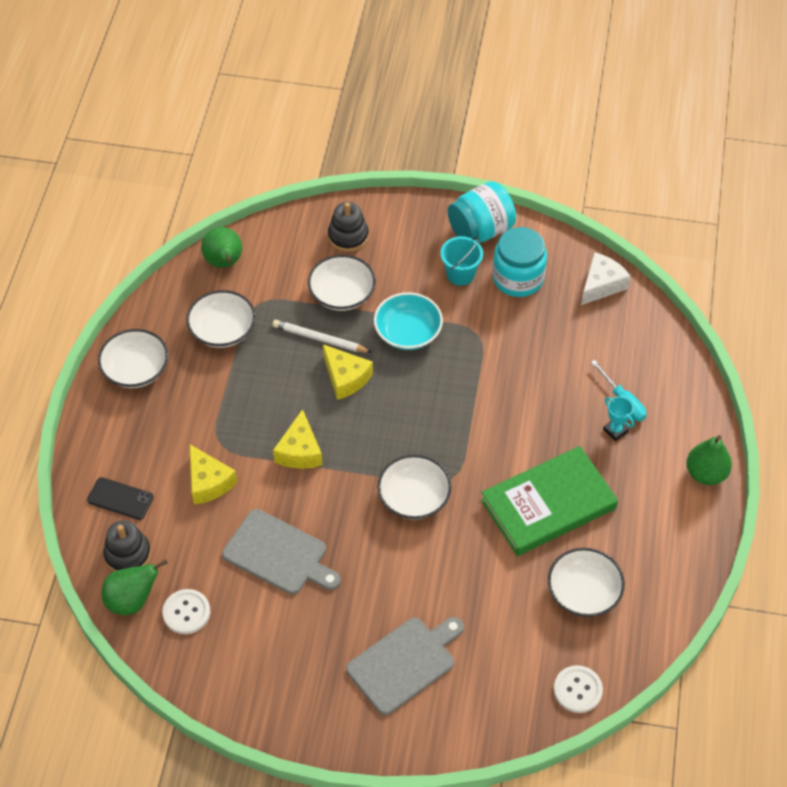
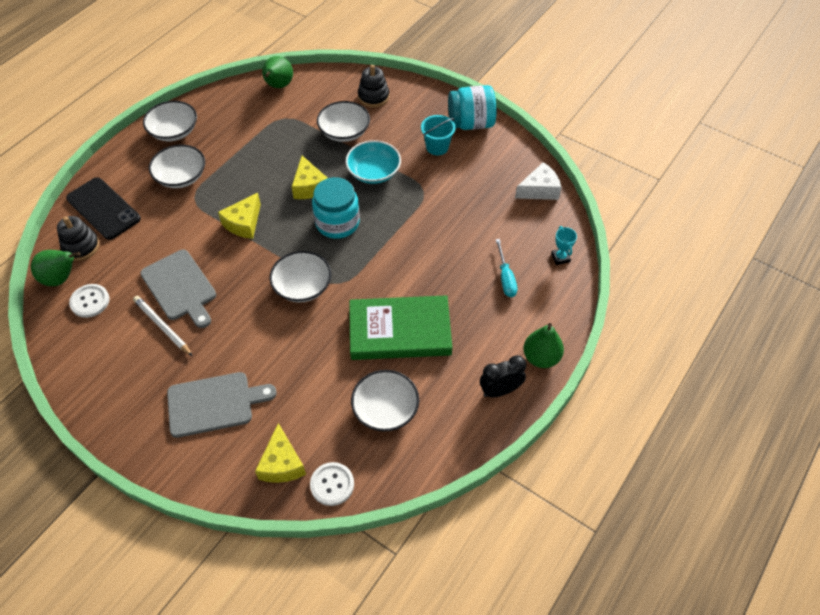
camera: 25 degrees right, 0 degrees up
(120, 499) = (103, 208): black phone -> black phone, size x1.65
(208, 482) = (168, 220): yellow cheese -> yellow cheese (282, 463)
(222, 330) = (247, 126): white bowl -> white bowl (181, 176)
(319, 339) = (309, 155): white pencil -> white pencil (162, 326)
(518, 278) = (478, 164): turquoise jar -> turquoise jar (337, 223)
(615, 430) = (486, 297): turquoise trophy -> turquoise trophy (560, 258)
(685, 525) = (500, 390): none -> black clock

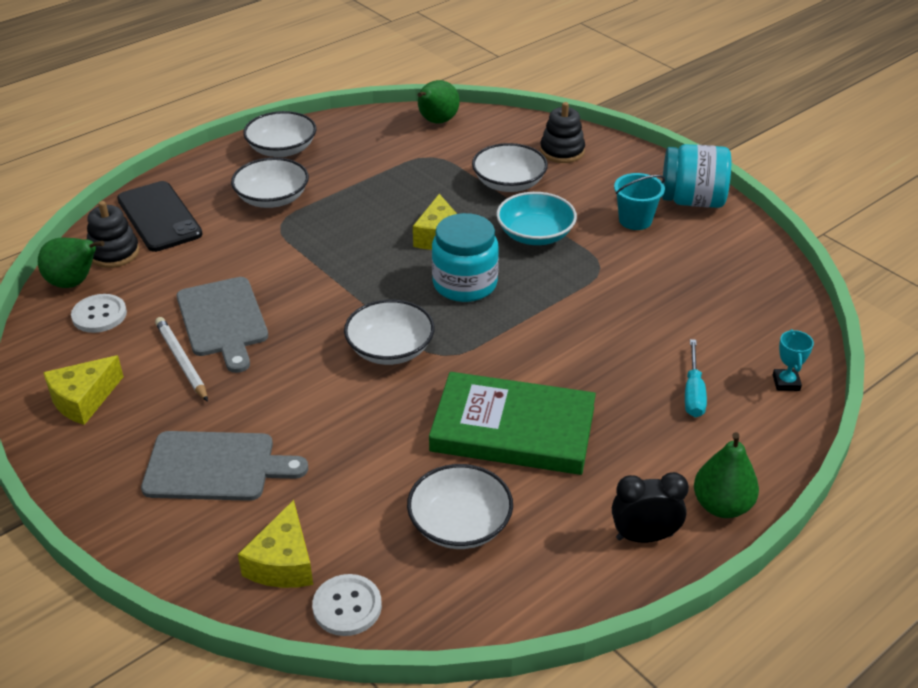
camera: 15 degrees right, 15 degrees down
(244, 223) = (335, 263): yellow cheese -> yellow cheese (83, 399)
(539, 190) = (774, 294): white cheese -> none

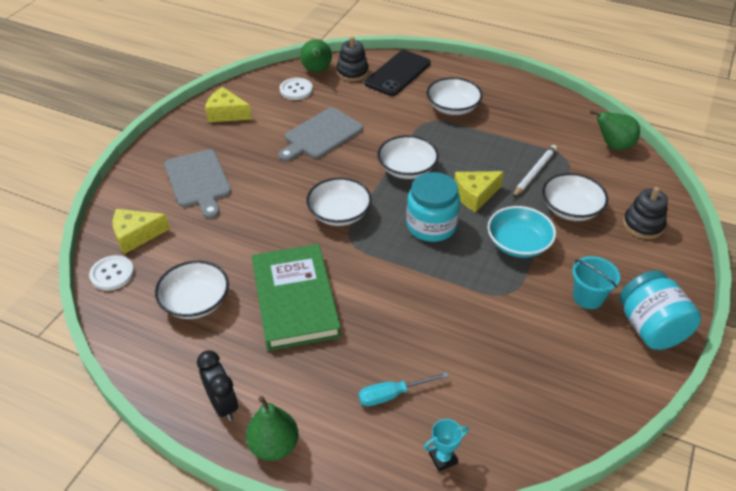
camera: 65 degrees right, 5 degrees up
(182, 361) = (276, 134): white pencil -> white pencil (535, 172)
(282, 149) = (509, 91): white bowl -> white bowl (407, 169)

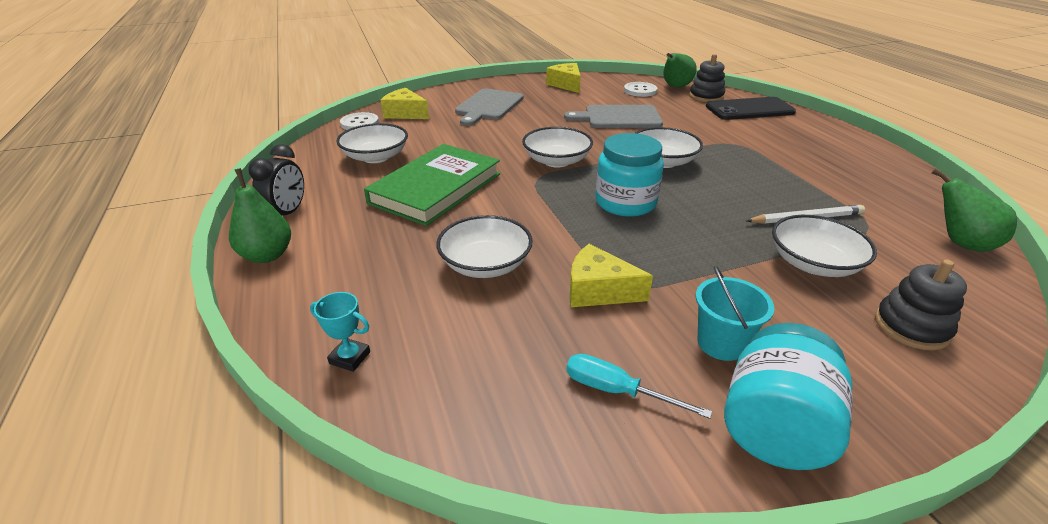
camera: 45 degrees right, 10 degrees down
(392, 395) = (395, 284): turquoise screwdriver -> turquoise screwdriver (616, 391)
(453, 107) = (775, 145): white bowl -> white bowl (485, 264)
(475, 195) = (705, 204): yellow cheese -> yellow cheese (598, 290)
(518, 244) = (699, 257): turquoise bowl -> none

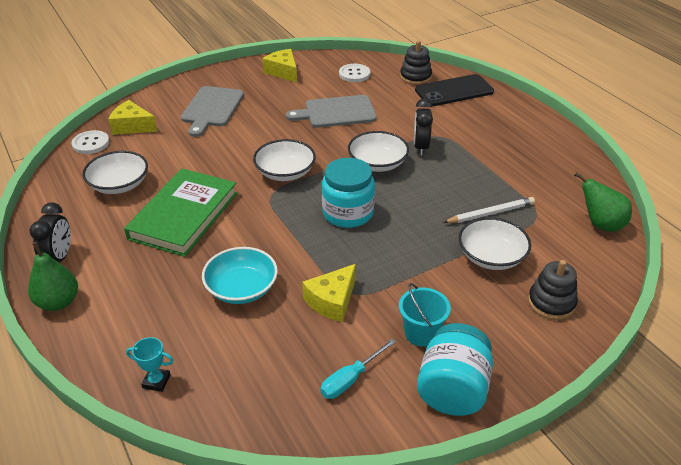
camera: 10 degrees left, 5 degrees up
(485, 264) = (241, 288): white bowl -> turquoise bowl
(598, 290) = (332, 301): yellow cheese -> yellow cheese turned 60 degrees counterclockwise
(616, 391) = (350, 379): turquoise screwdriver -> turquoise screwdriver turned 60 degrees counterclockwise
(675, 87) = (387, 66): green pear -> none
(713, 151) = (421, 147): none -> black clock

